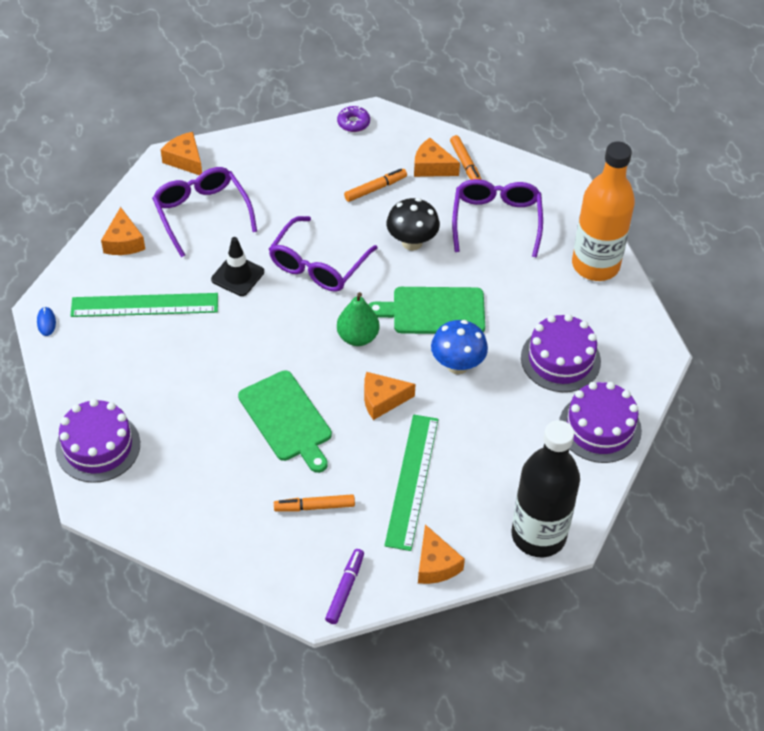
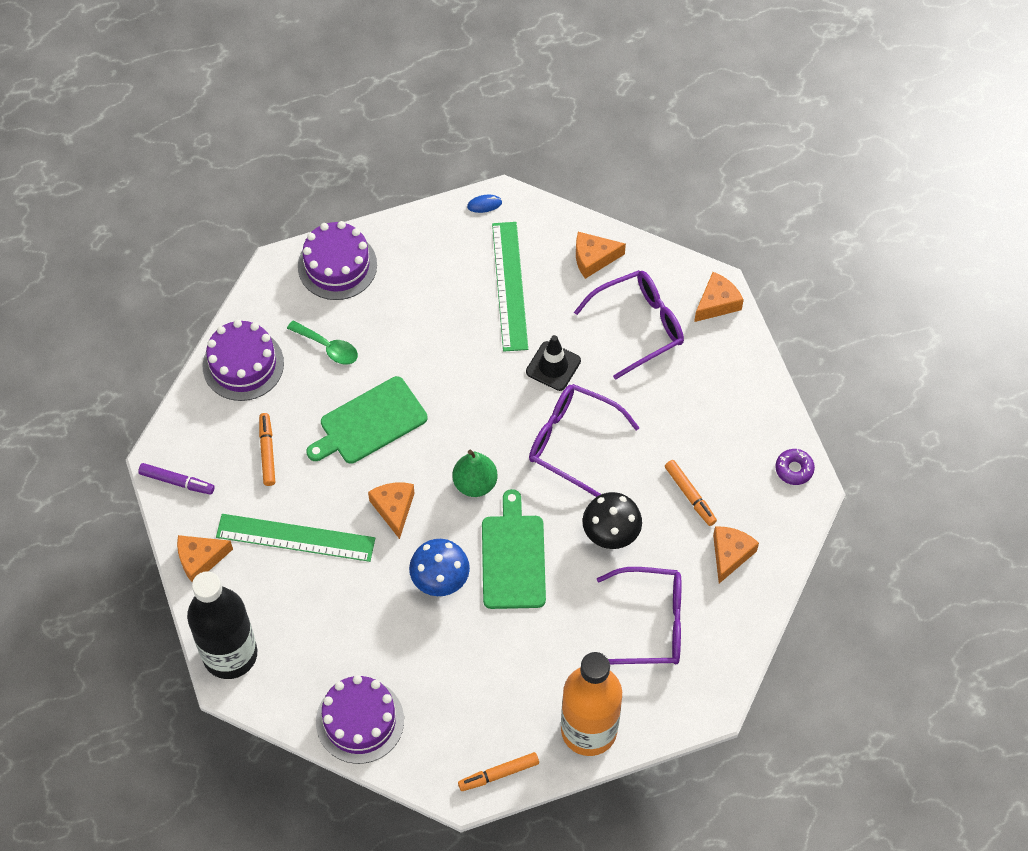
camera: 90 degrees right, 10 degrees up
(196, 454) = (328, 347): none -> green spoon
(466, 165) = (736, 592): orange marker -> orange marker (498, 774)
(560, 359) = (450, 685): purple cake -> purple cake (243, 364)

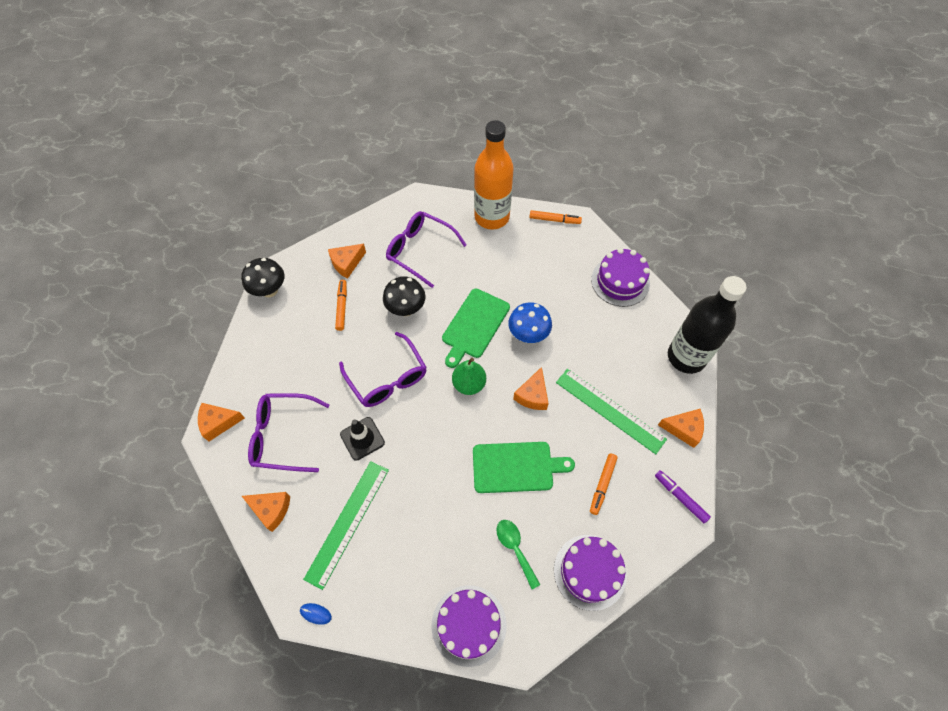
camera: 150 degrees left, 0 degrees up
(794, 469) = (269, 290): purple donut -> black mushroom

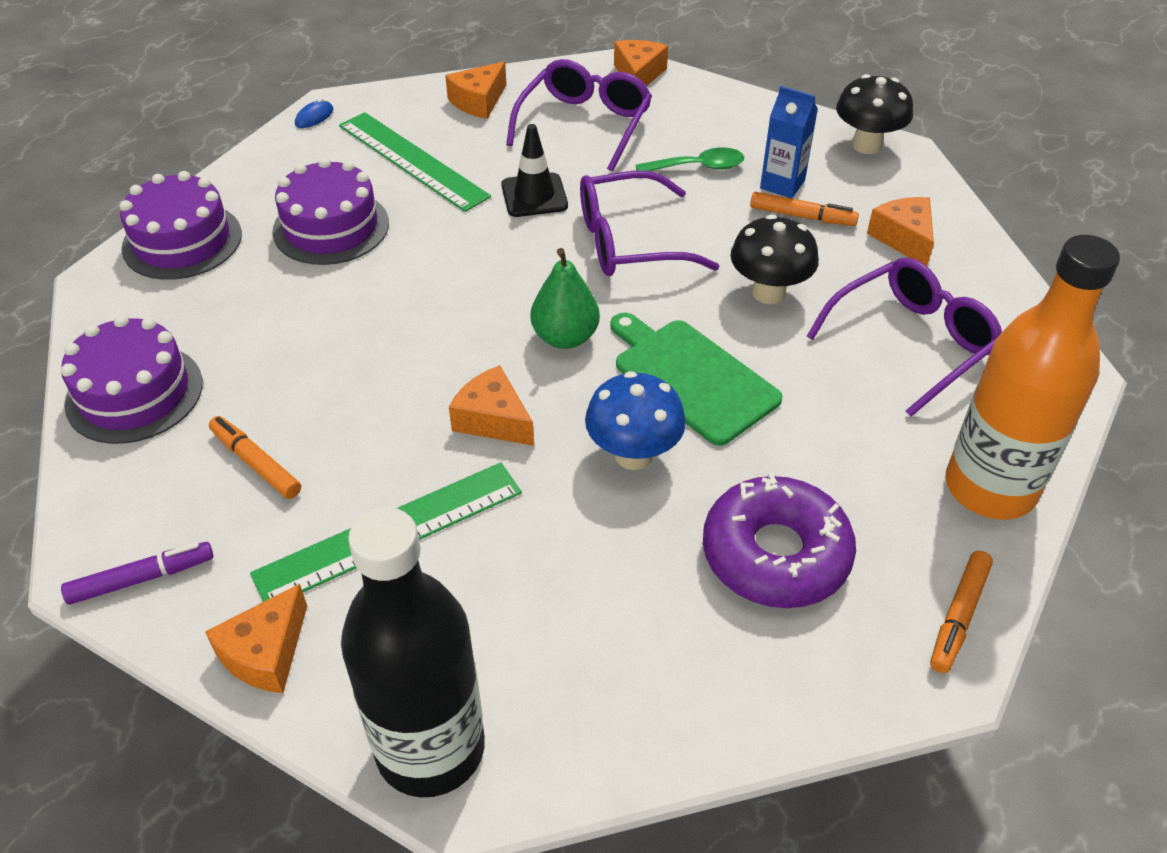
camera: 110 degrees right, 15 degrees down
(316, 321) = (782, 184): none -> blue carton
(515, 548) = (242, 316): green spoon -> green spoon (698, 167)
(516, 467) = (370, 355): green cutting board -> none
(554, 276) = (775, 554): none -> purple donut
(620, 281) = (713, 692): purple cake -> purple cake (331, 227)

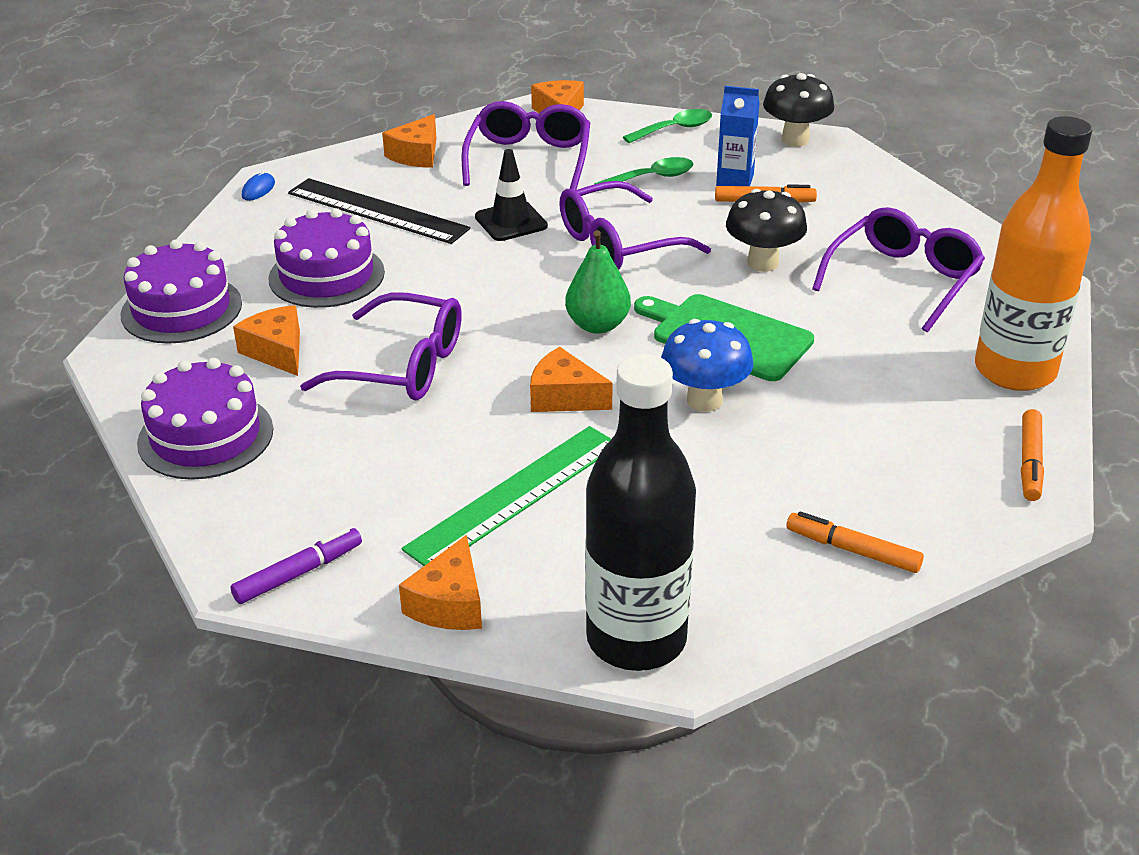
camera: 15 degrees left, 10 degrees down
(255, 463) = (358, 468): orange marker -> orange marker (852, 550)
(353, 349) = (403, 366): none -> purple glasses
(412, 160) = (377, 211): green ruler -> black ruler
(746, 112) = (675, 129): none -> green spoon
(775, 554) = (861, 448): purple donut -> none
(903, 238) = (860, 205): orange cheese -> orange cheese (277, 351)

